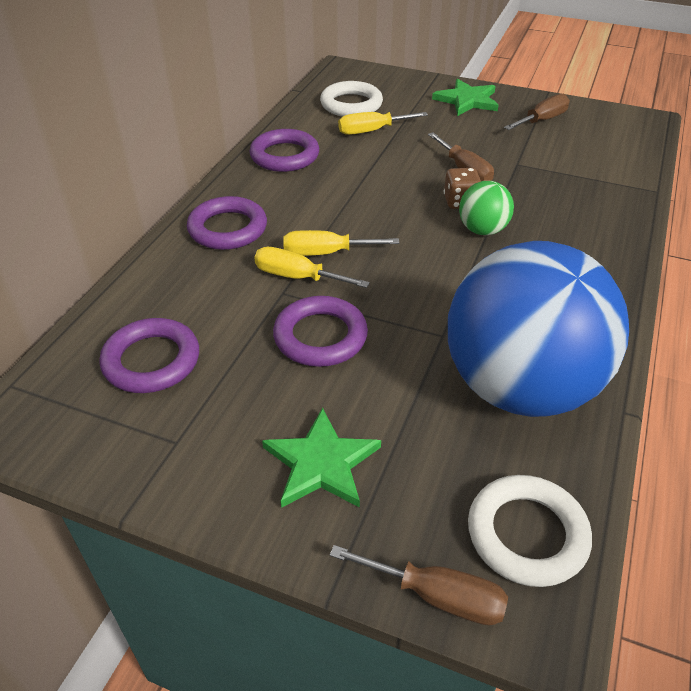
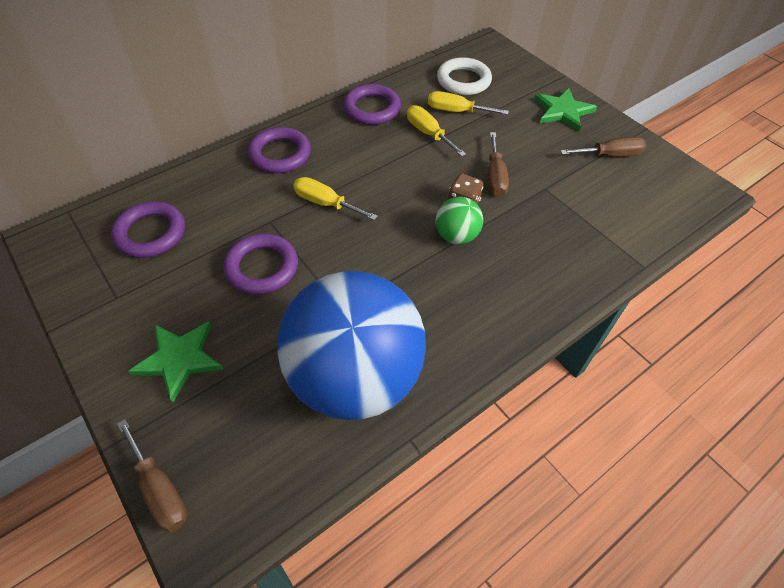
camera: 30 degrees right, 10 degrees up
(297, 277) = (289, 214): yellow screwdriver -> yellow screwdriver (428, 133)
(527, 534) = (251, 485): white ring -> none

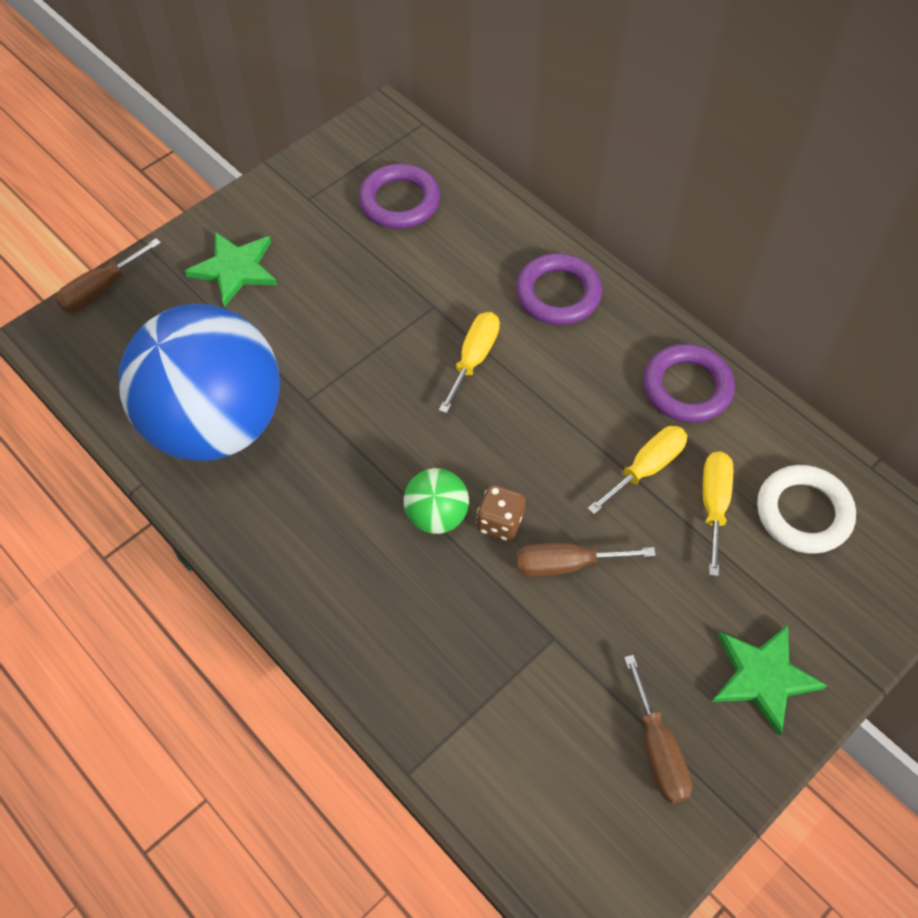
camera: 85 degrees right, 5 degrees up
(262, 267) = (360, 313): purple ring -> none

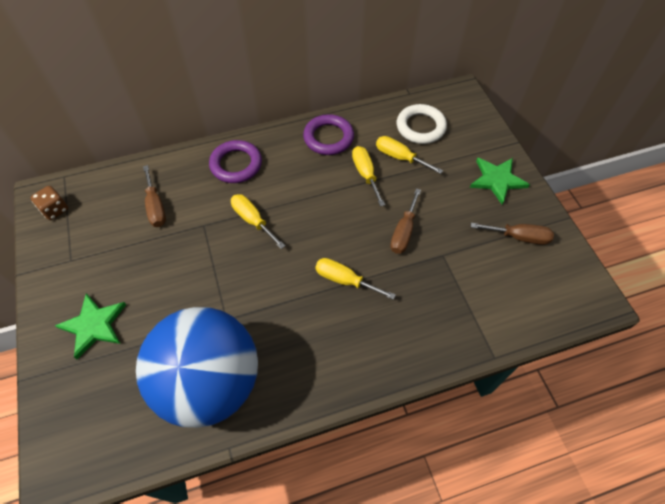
camera: 65 degrees left, 0 degrees up
(101, 290) = (43, 424): brown screwdriver -> brown screwdriver (156, 207)
(399, 201) = (113, 212): purple ring -> none
(436, 516) = (344, 280): green ball -> yellow screwdriver
(500, 522) = (364, 251): brown dice -> brown dice (55, 210)

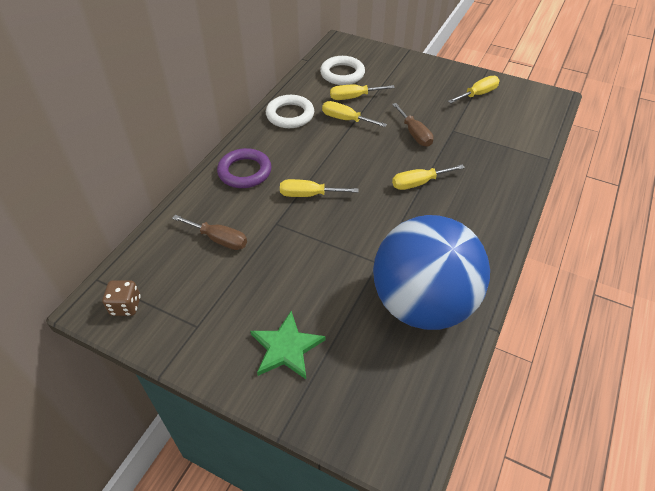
camera: 45 degrees left, 10 degrees down
(328, 138) = (290, 115): purple ring -> white ring
(497, 180) = (426, 74): green star -> none
(519, 237) = (478, 94): brown screwdriver -> yellow screwdriver

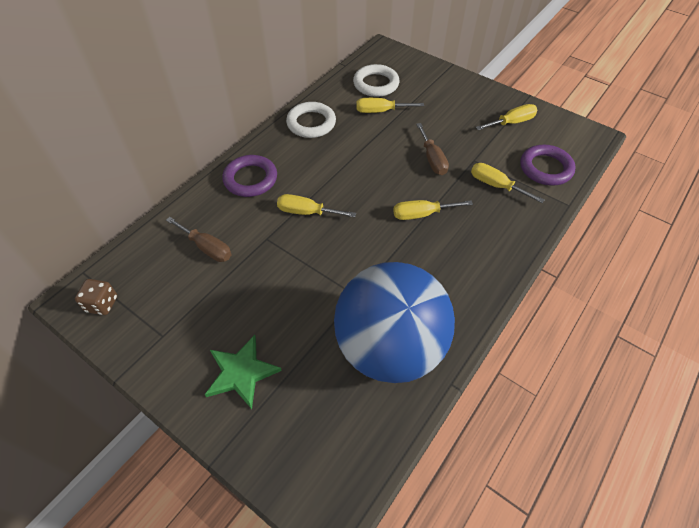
camera: 10 degrees right, 5 degrees up
(345, 119) = (366, 135): yellow screwdriver -> yellow screwdriver (496, 185)
(519, 130) = (545, 168): none -> purple ring

